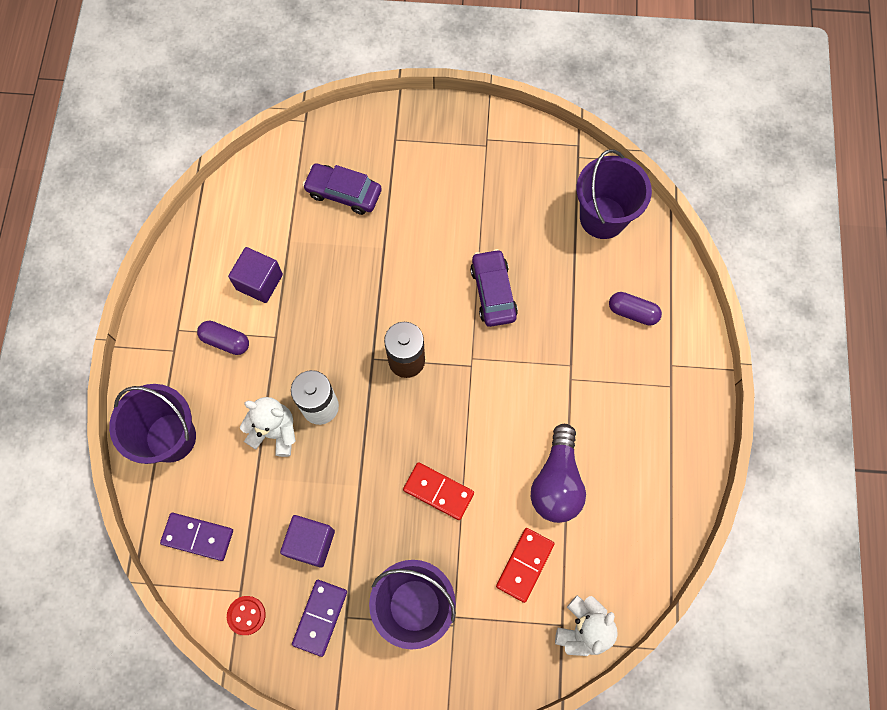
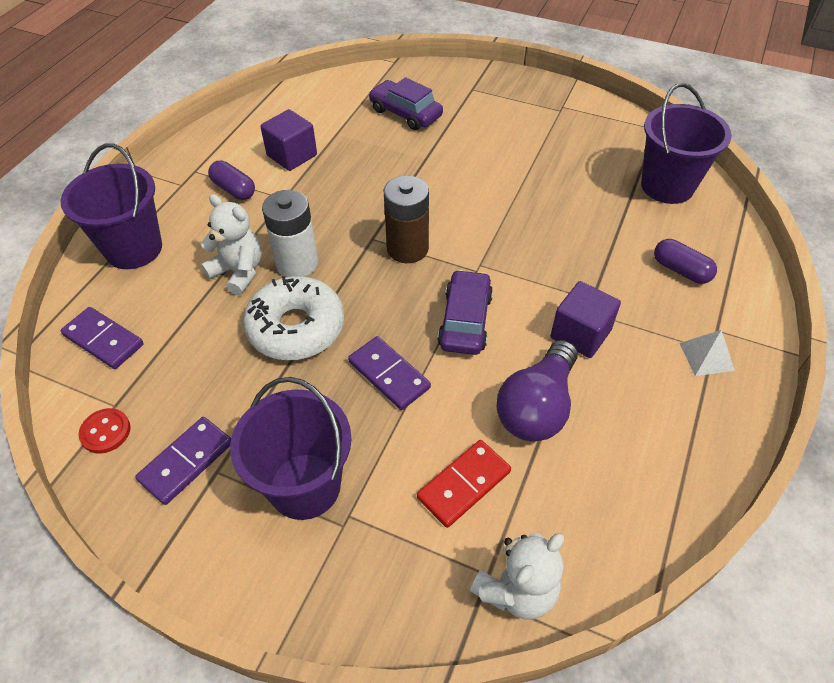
camera: 20 degrees right, 20 degrees down
(311, 543) = (218, 382): purple cube -> purple cube (580, 334)
(348, 472) = (296, 327): none -> white donut
(438, 491) = (389, 375): red domino -> purple domino
(493, 292) = (525, 216): purple car -> purple car (465, 320)
(668, 394) = (706, 356): none -> white pyramid

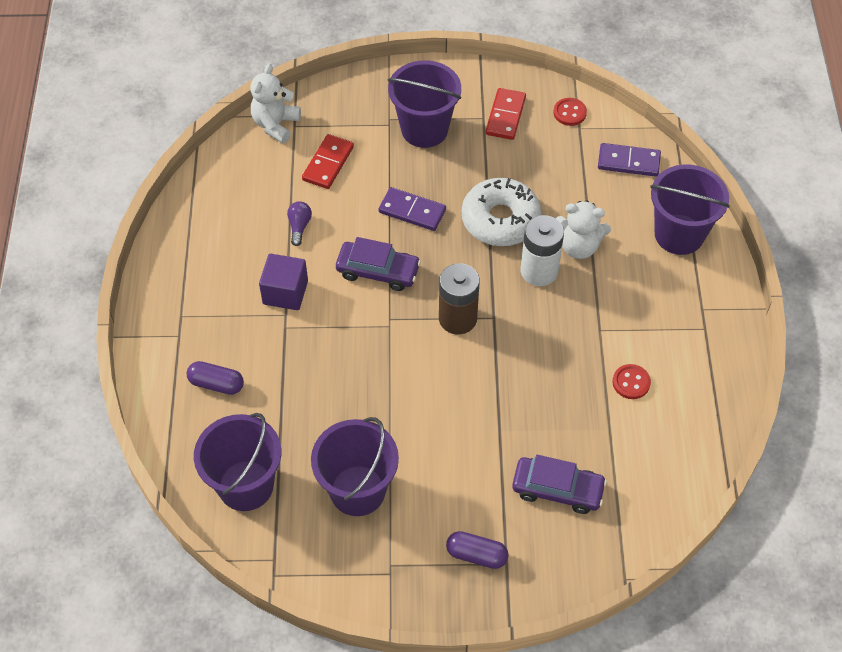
camera: 155 degrees right, 5 degrees up
(186, 461) = (505, 116): purple domino -> red domino
(234, 189) = (651, 322): purple capsule -> purple capsule (476, 555)
(292, 155) = (631, 382): purple cube -> red button
(465, 320) = (378, 271): purple car -> purple car turned 60 degrees counterclockwise
(537, 406) = (299, 226): purple light bulb -> purple light bulb, size x0.47
(567, 156) = (357, 490): none -> purple bucket
(706, 356) = (184, 308): white pyramid -> none

